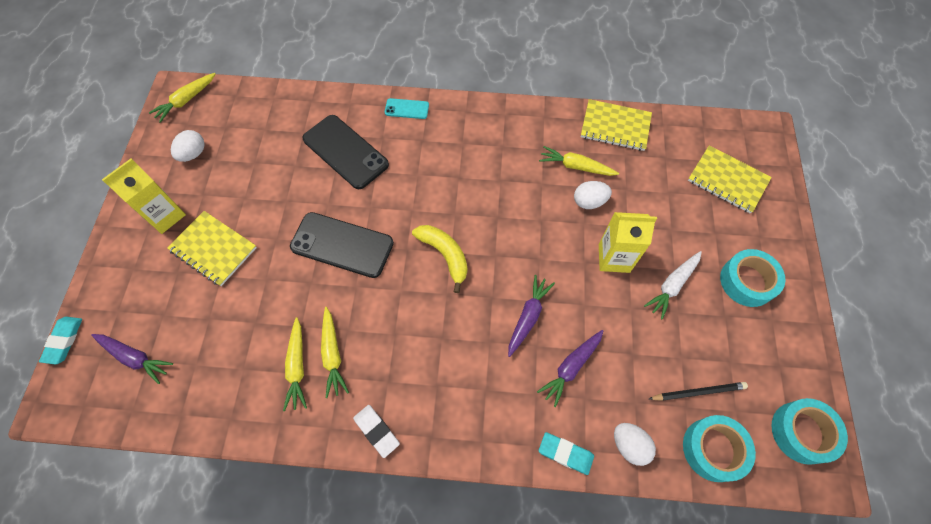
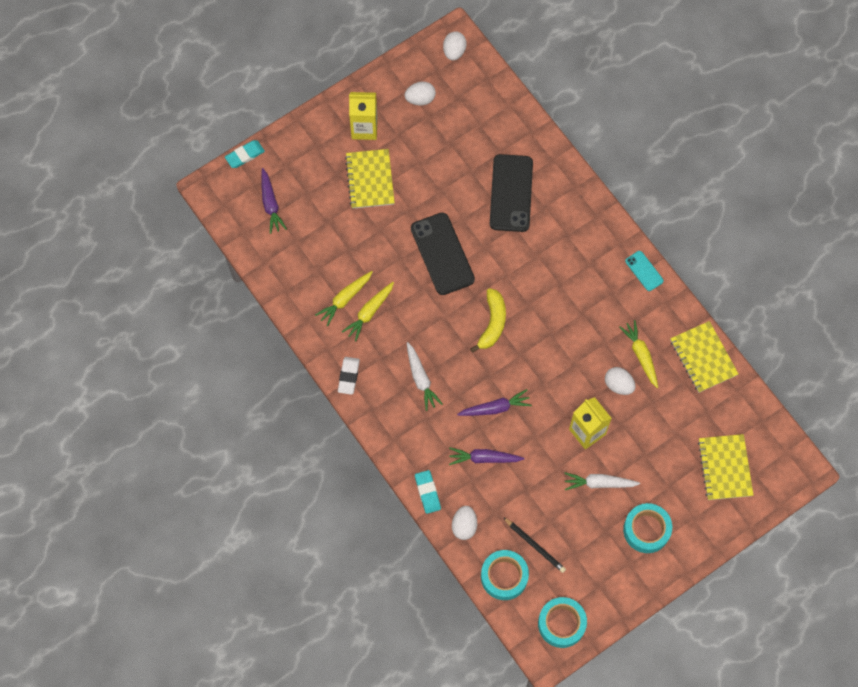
camera: 50 degrees right, 5 degrees up
(186, 100) = (454, 51): yellow carrot -> white egg
(407, 109) = (584, 202): turquoise phone -> turquoise phone (644, 271)
(441, 361) = (421, 379): none -> white carrot

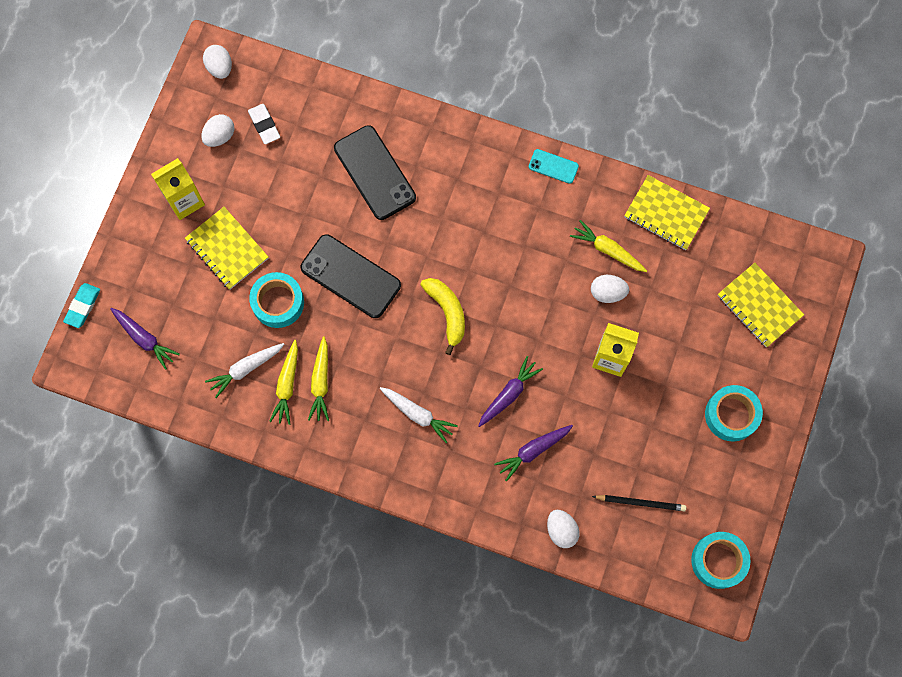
camera: 35 degrees left, 5 degrees up
(348, 376) = (345, 460): white eraser -> white eraser (264, 125)
(427, 492) = (503, 522): turquoise eraser -> none
(504, 576) = (633, 553): turquoise tape -> turquoise tape (278, 302)
(599, 483) = (657, 400): white carrot -> white carrot (246, 369)

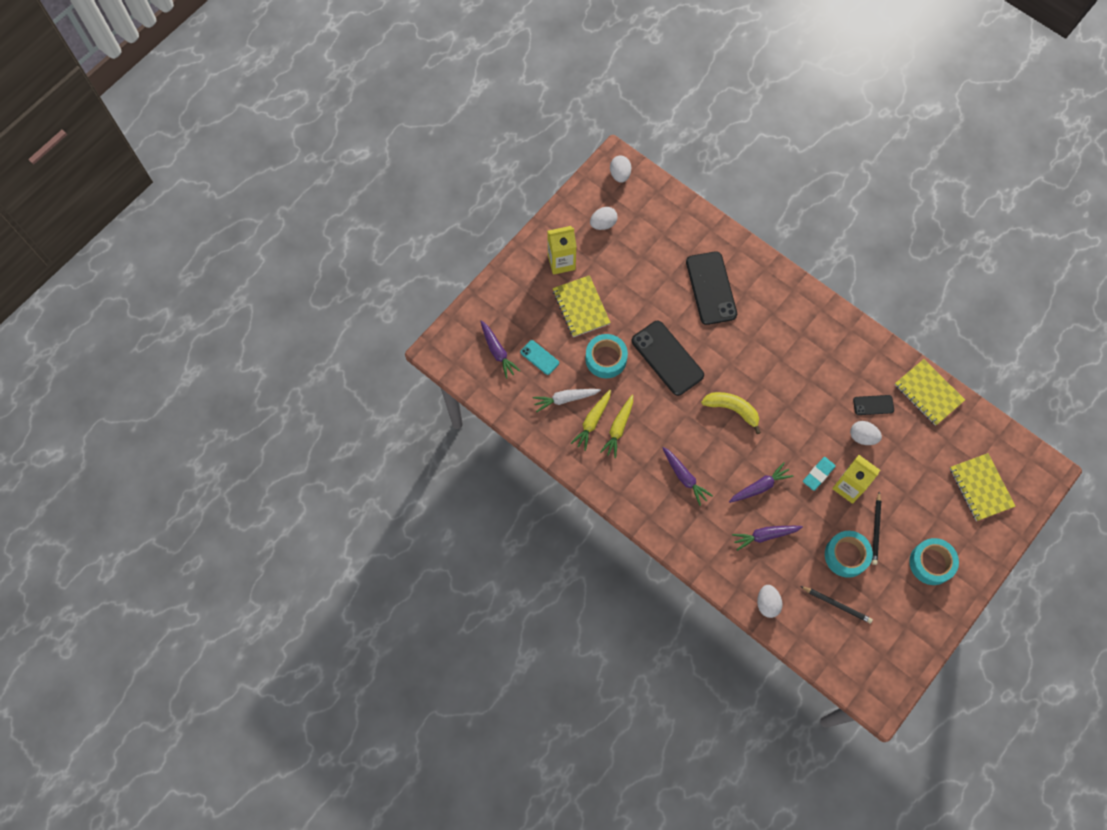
camera: 20 degrees right, 5 degrees down
(83, 306) = (460, 313): turquoise eraser -> turquoise eraser (818, 474)
(264, 125) = (639, 226): white eraser -> none
(417, 414) = (684, 477): white carrot -> purple carrot
(447, 312) = (732, 409): yellow banana -> yellow banana turned 60 degrees counterclockwise
(553, 166) = (851, 328): turquoise phone -> turquoise phone (539, 357)
(608, 250) = (873, 405): yellow carrot -> black phone
(657, 398) = (876, 529): none -> black pencil
(718, 561) = (884, 671): turquoise tape -> turquoise tape (846, 555)

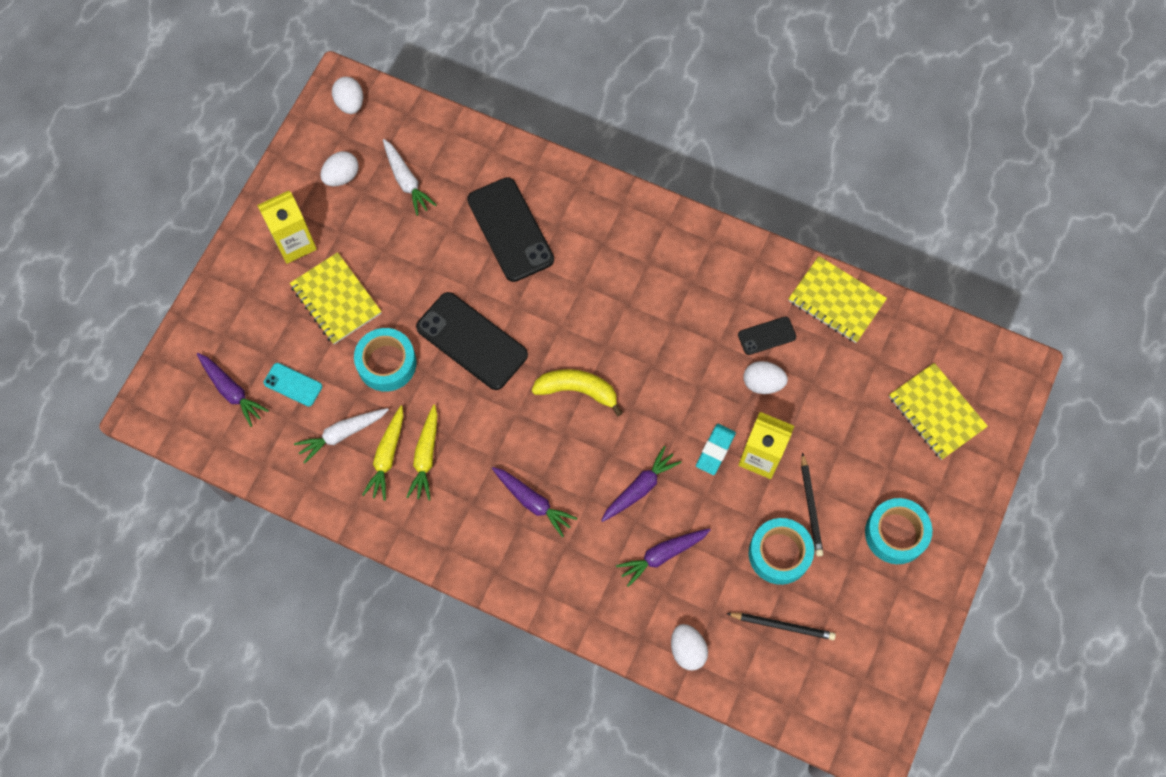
camera: 15 degrees left, 0 degrees up
(647, 237) = (406, 181): none -> white carrot

